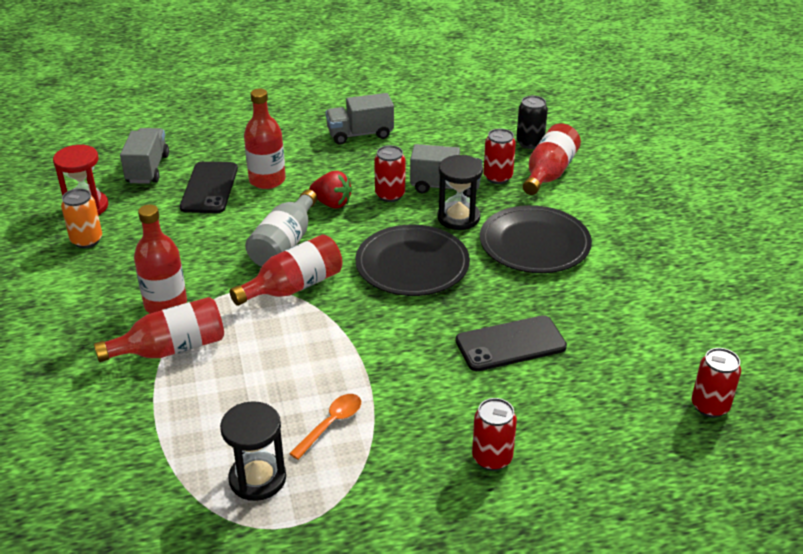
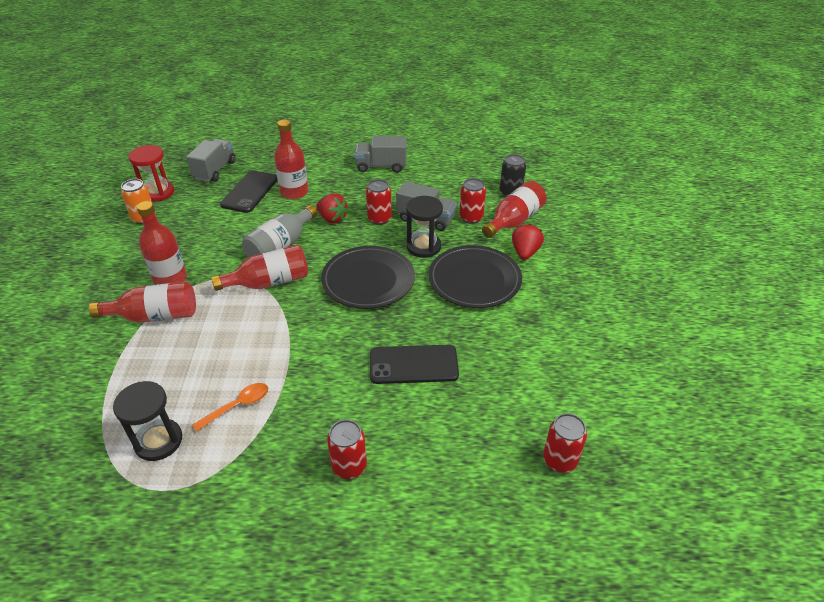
camera: 15 degrees right, 5 degrees up
(577, 206) = (525, 252): none -> red strawberry

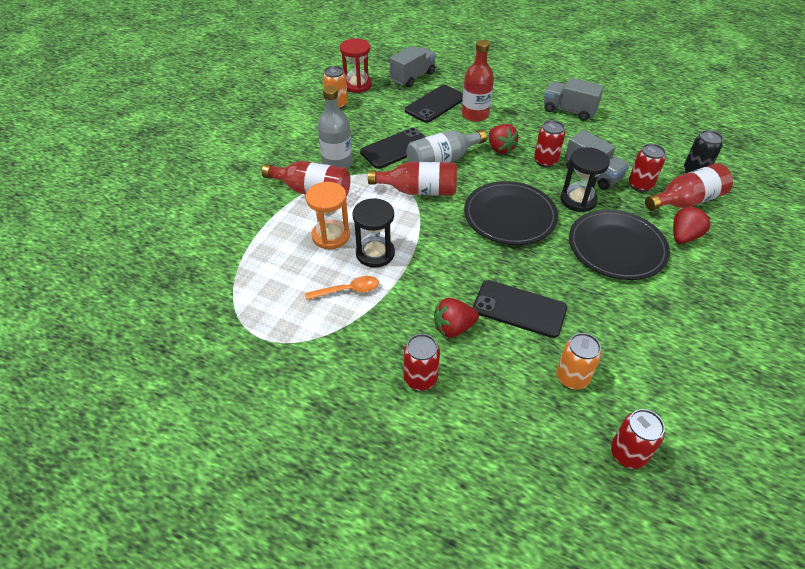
camera: 25 degrees right, 5 degrees up
(158, 441) = (274, 297): black hourglass -> black hourglass (375, 253)
(170, 279) = (337, 163): red bottle -> grey bottle
(195, 356) = (331, 236): none -> orange hourglass
(228, 246) = (396, 148): none -> black phone
(360, 405) = (453, 328): none -> red strawberry
(486, 411) = (572, 378): none -> orange can

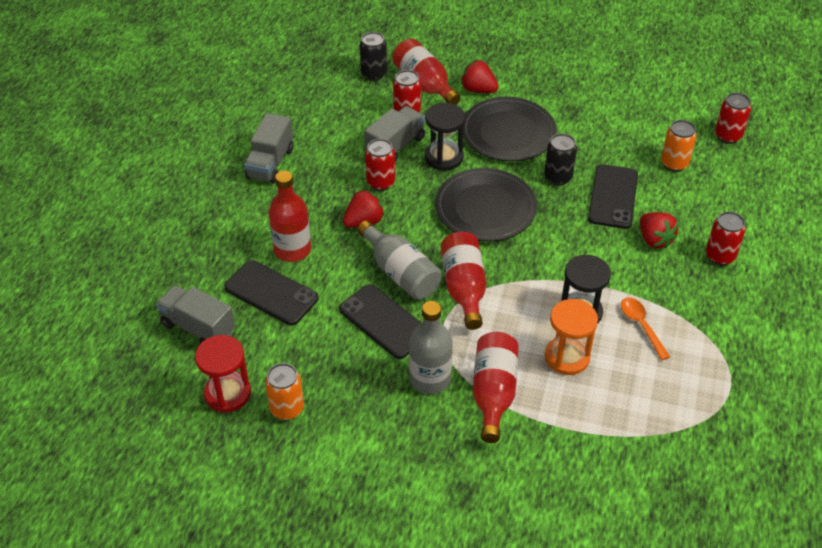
camera: 100 degrees left, 0 degrees up
(550, 272) = (558, 177): none -> black can

